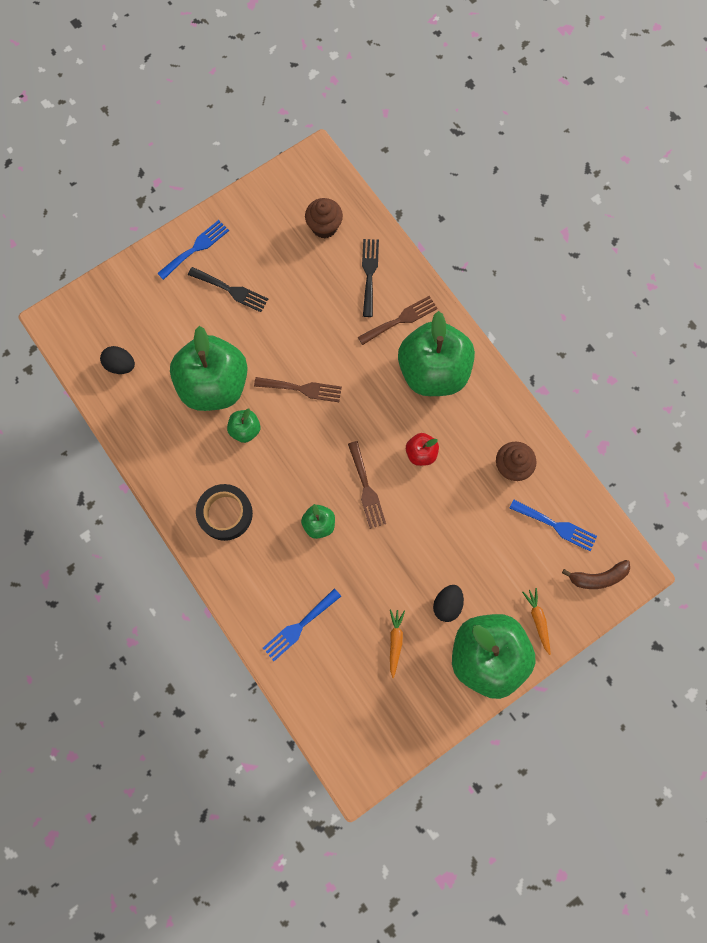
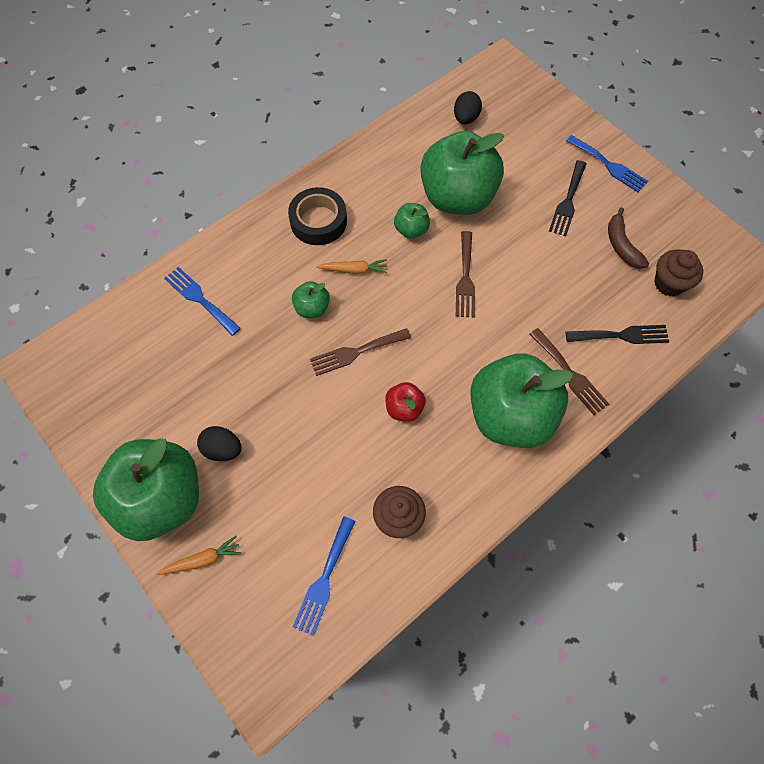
camera: 85 degrees right, 10 degrees down
(395, 641) = (181, 395): orange carrot -> orange carrot (354, 270)
(597, 577) = (257, 639): brown banana -> brown banana (621, 245)

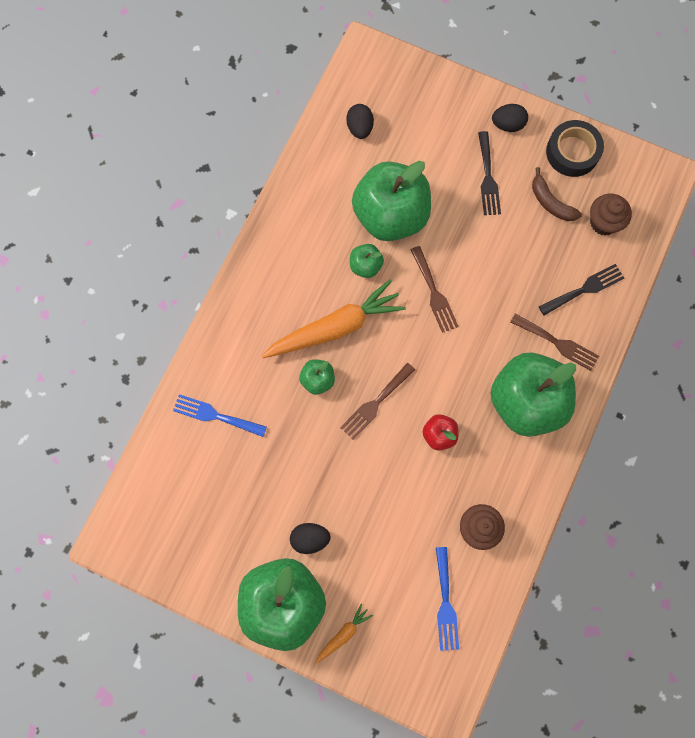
camera: 25 degrees left, 10 degrees up
(318, 221) = (280, 293): black tape -> black tape (572, 152)
(354, 270) = (335, 327): orange carrot -> orange carrot, size x2.24
(609, 165) = (507, 124): blue fork -> black egg

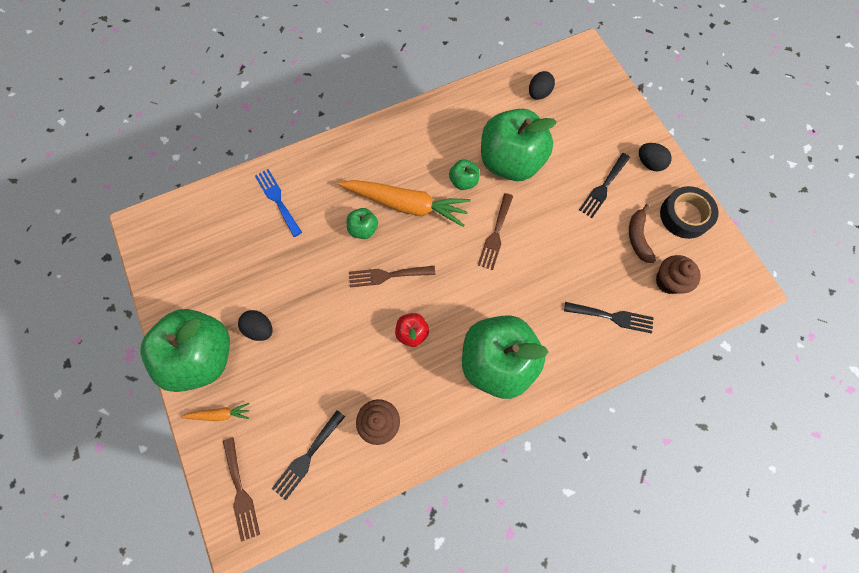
camera: 40 degrees right, 5 degrees down
(445, 603) = (307, 457): blue fork -> black fork
(557, 343) = (558, 339): brown fork -> brown fork (240, 492)

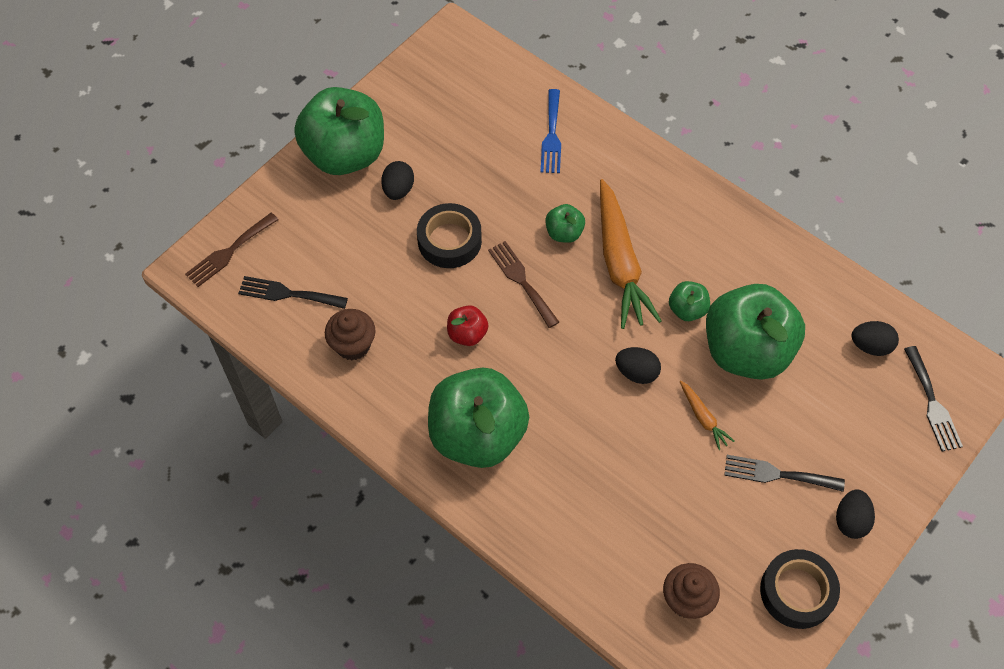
camera: 65 degrees right, 10 degrees down
(219, 414) = (295, 197): orange carrot -> orange carrot (703, 418)
(277, 200) = (552, 135): blue fork -> blue fork turned 150 degrees clockwise
(326, 311) = (449, 240): none -> black tape
(495, 234) = (636, 372): brown fork -> black egg
(612, 317) = (600, 545): black fork -> black fork (932, 403)
(637, 237) = (728, 541): brown banana -> none

